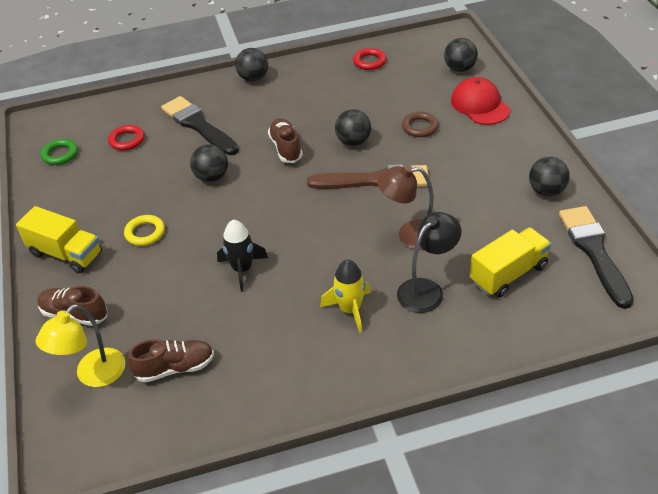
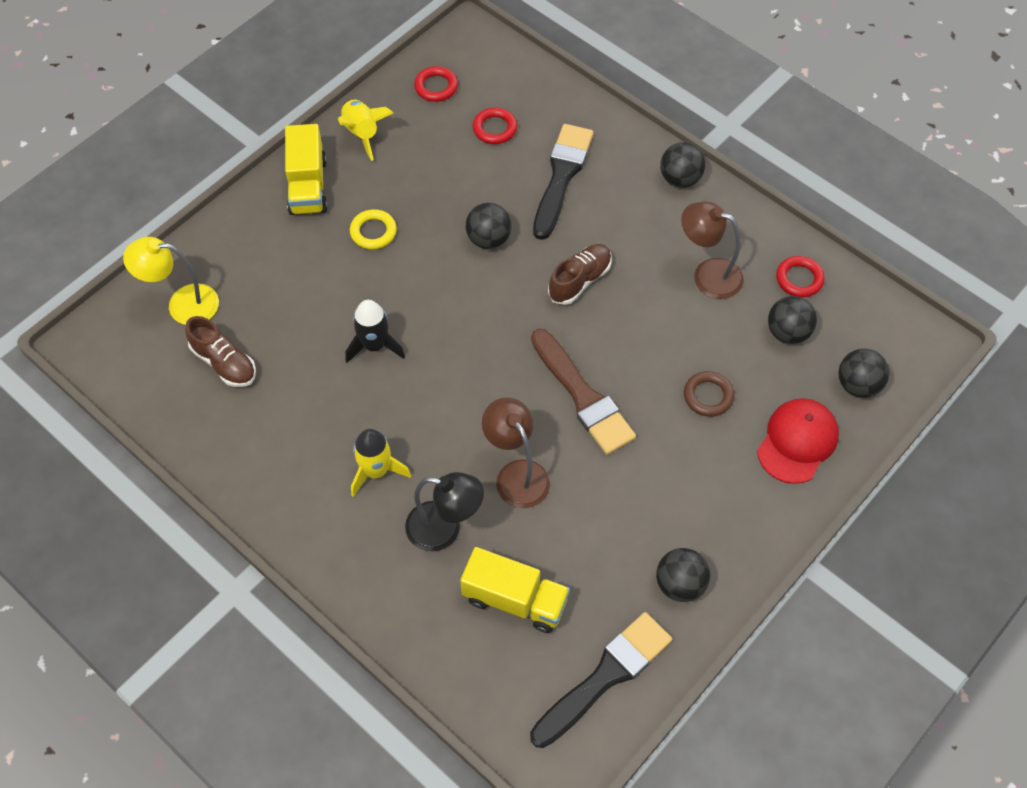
camera: 55 degrees right, 15 degrees up
(54, 206) = (362, 133): none -> yellow rocket
(60, 154) = (436, 87): green ring -> red ring
(74, 314) = (241, 243): brown shoe -> none
(333, 94) = (708, 274): none -> brown lamp
(353, 141) = (635, 341): black ball -> black ball (787, 332)

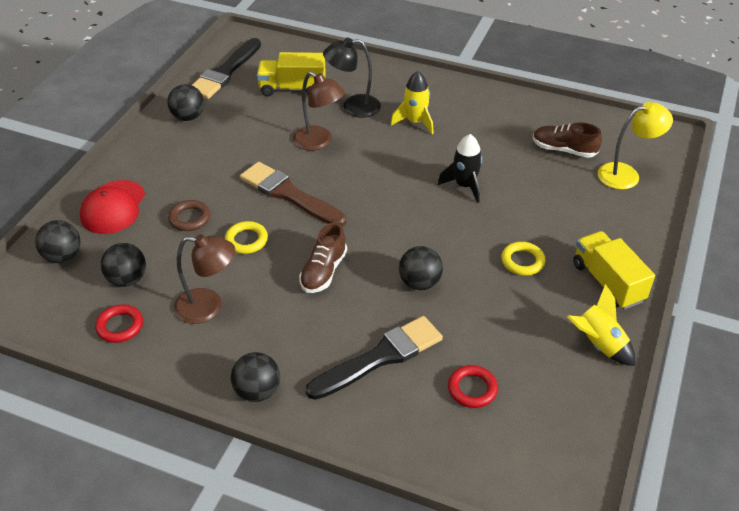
camera: 160 degrees right, 15 degrees down
(436, 87) = (561, 418): red ring -> none
(561, 177) = (379, 358): black brush -> black brush turned 120 degrees counterclockwise
(650, 345) = (246, 240): none -> yellow ring

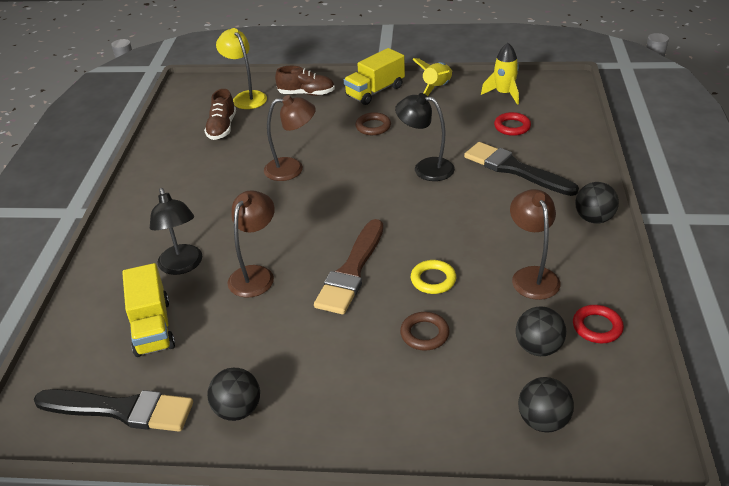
camera: 105 degrees left, 5 degrees down
(113, 207) = (441, 411): red cap -> none
(323, 271) = (444, 220): brown shoe -> brown shoe (306, 93)
(415, 122) = (201, 216): yellow rocket -> yellow rocket (504, 94)
(419, 283) = (425, 168): black ball -> black lamp
(464, 186) = (292, 168): black rocket -> brown lamp
(522, 261) = (373, 127): yellow ring -> brown ring

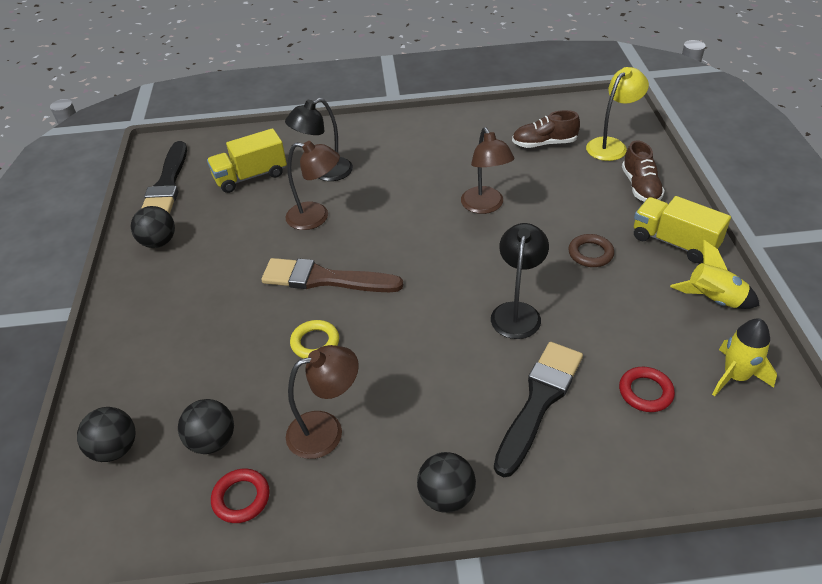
camera: 80 degrees right, 5 degrees up
(424, 334) = (236, 345): brown ring -> none

